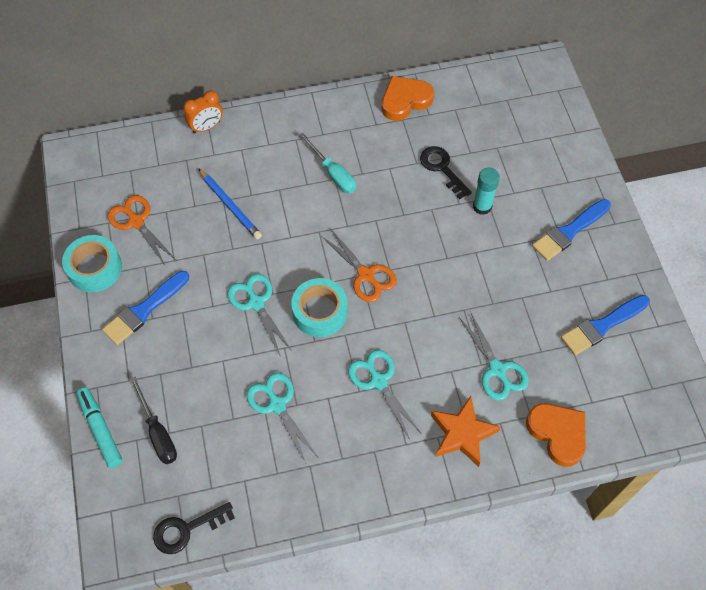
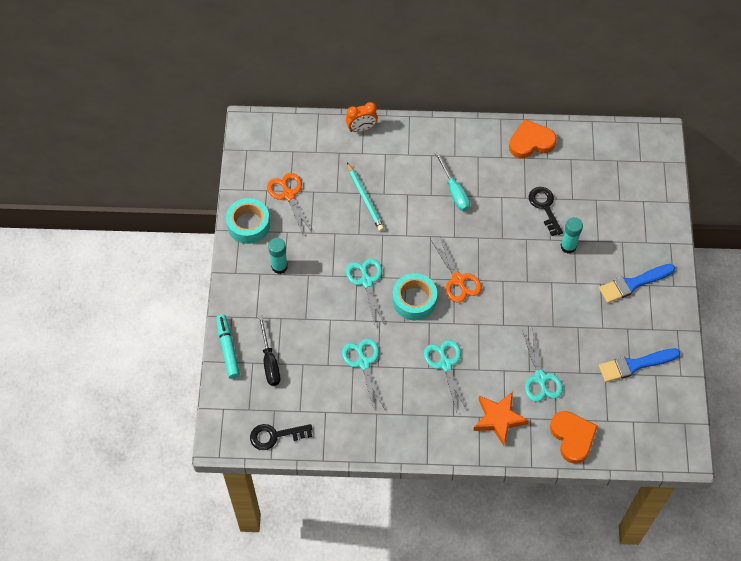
camera: 15 degrees right, 0 degrees up
(144, 310) = (279, 266): blue brush -> turquoise glue stick
(230, 206) = (365, 199): blue pencil -> turquoise pencil

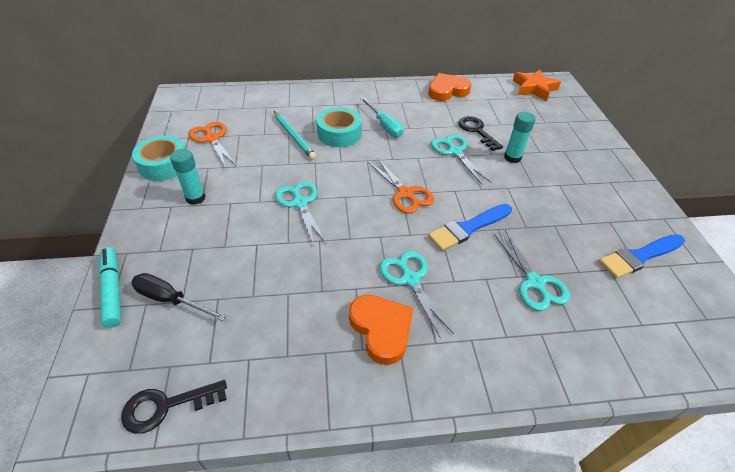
camera: 10 degrees left, 15 degrees down
(269, 361) = (170, 300): black screwdriver -> black screwdriver turned 135 degrees clockwise
(361, 128) = (287, 91): orange clock -> none
(363, 363) = (302, 288): turquoise scissors -> turquoise scissors (455, 152)
(414, 300) = (358, 216): turquoise tape -> turquoise tape (339, 134)
(498, 419) = (499, 339): orange star -> orange star (534, 88)
(572, 437) = (608, 352): orange heart -> orange heart (381, 329)
(633, 284) = (593, 182): blue brush -> blue brush (468, 228)

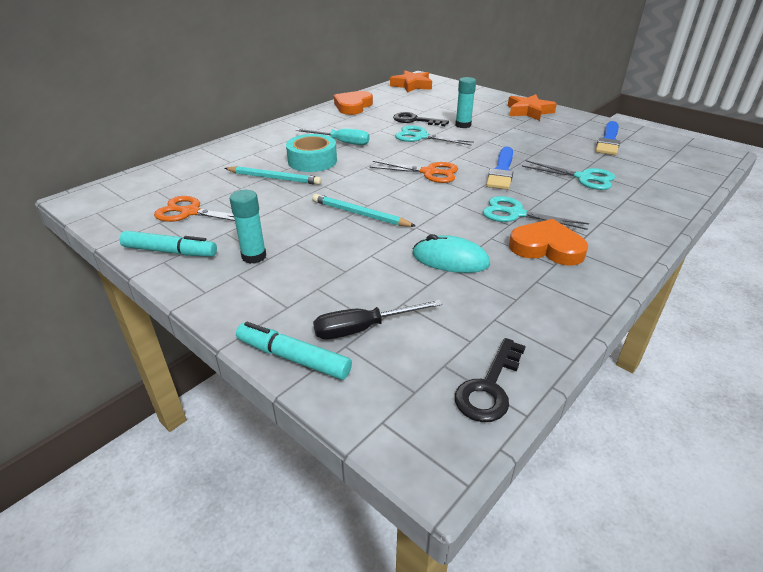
camera: 40 degrees left, 10 degrees down
(164, 165) = (170, 251): turquoise tape -> turquoise marker
(297, 286) = (450, 259): none -> turquoise mouse
(300, 203) = (360, 214): turquoise scissors -> turquoise pencil
(607, 174) = (529, 111): none -> orange star

